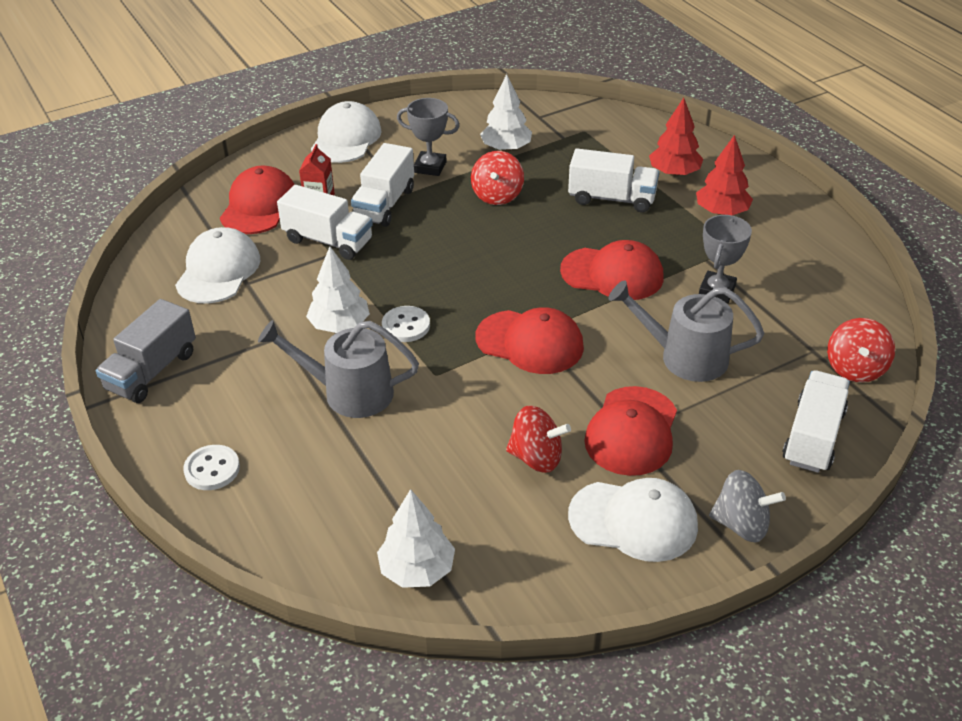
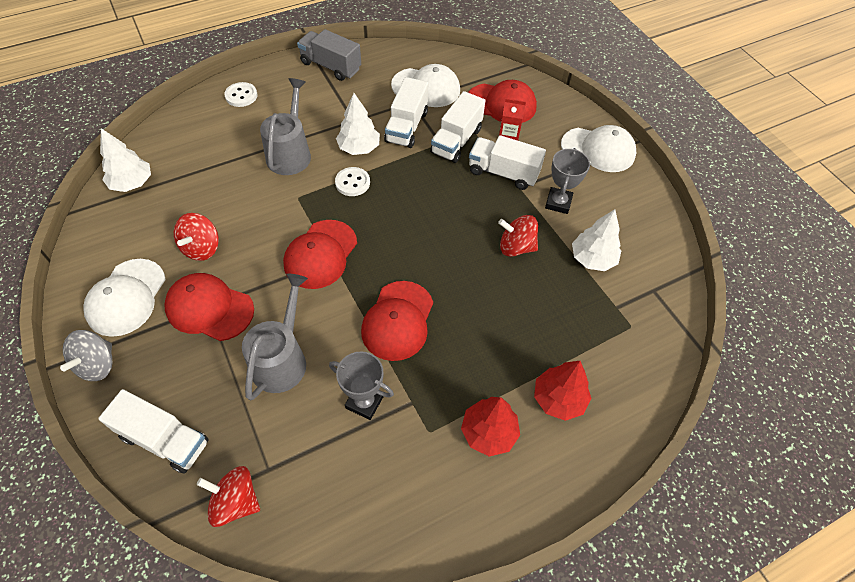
camera: 90 degrees right, 15 degrees up
(612, 199) = (512, 335): white truck -> white truck (406, 127)

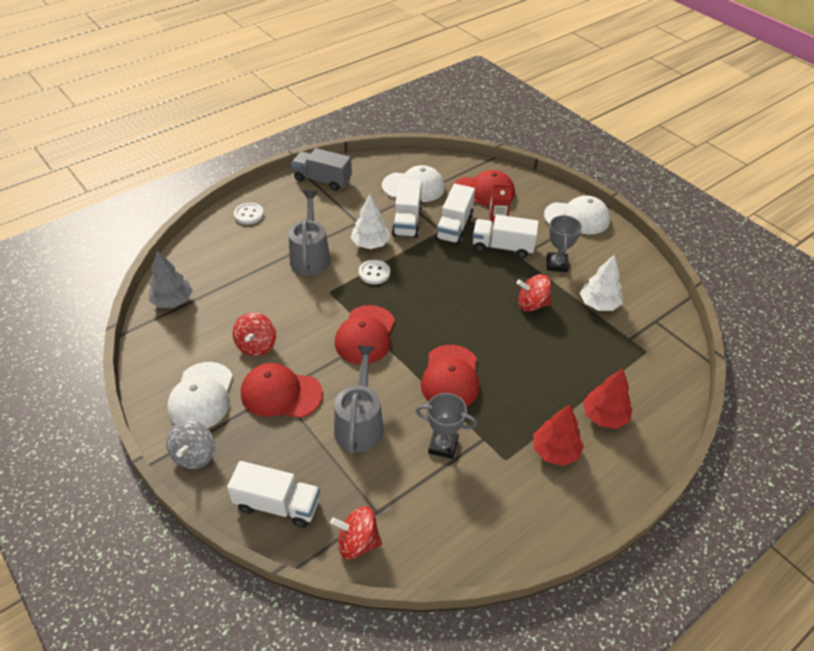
camera: 10 degrees left, 10 degrees down
(132, 183) = (173, 301): white tree -> grey tree

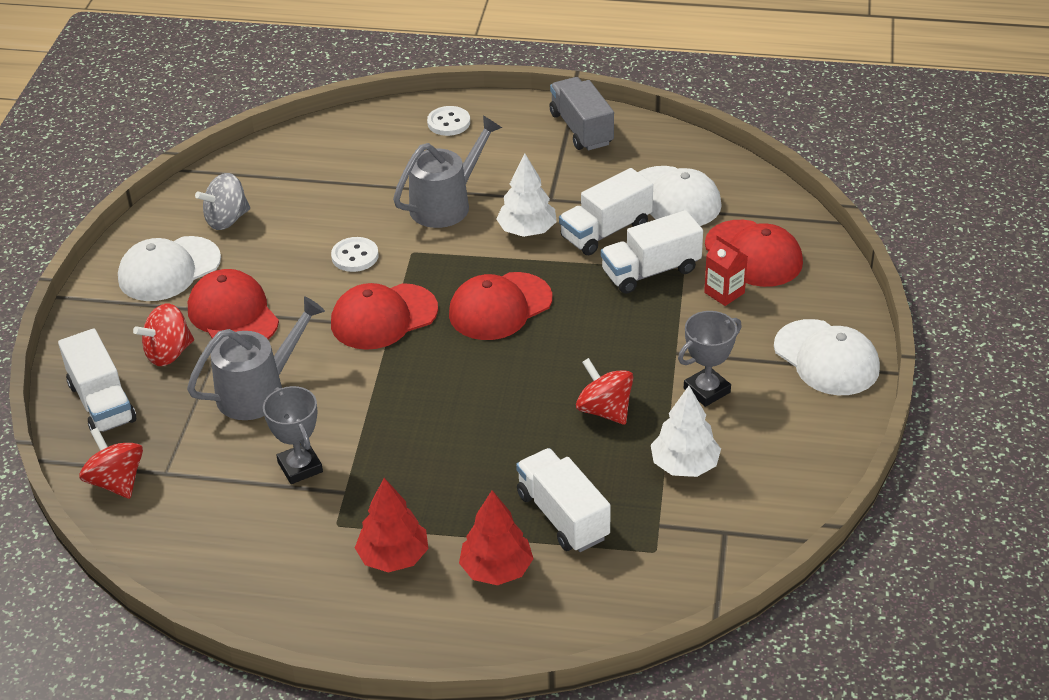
camera: 50 degrees right, 5 degrees down
(173, 301) = (261, 167): grey tree -> none
(194, 455) = (98, 314): grey spinning top -> grey spinning top (227, 219)
(256, 345) = (274, 257): red spinning top -> red spinning top (169, 353)
(374, 273) = (485, 263): white button -> white button (355, 256)
(450, 377) = (402, 415): red cap -> red cap (500, 307)
(502, 247) = (672, 329): white truck -> white truck (563, 516)

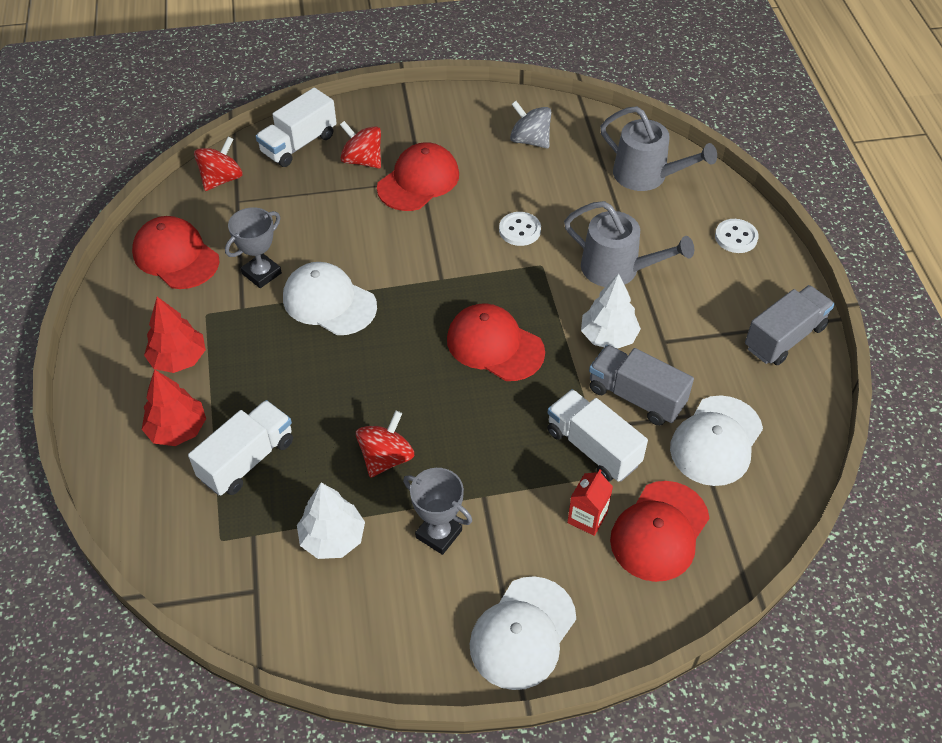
camera: 70 degrees right, 10 degrees up
(169, 269) = (456, 129): white cap -> white cap (329, 302)
(258, 391) = (337, 223): grey watering can -> grey watering can (646, 175)
(383, 317) = (451, 271): red cap -> red cap (176, 256)
(605, 231) = (636, 396): white truck -> grey truck

